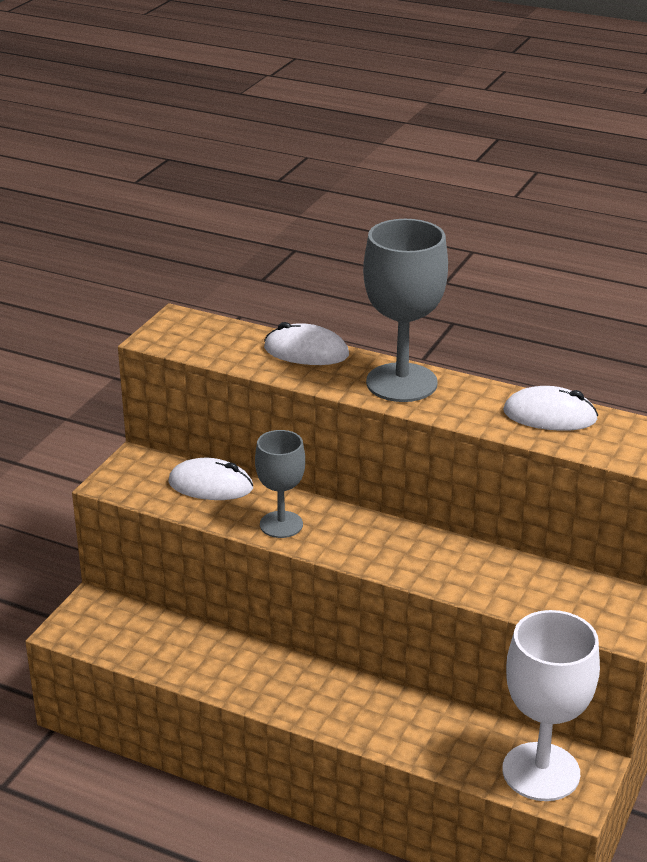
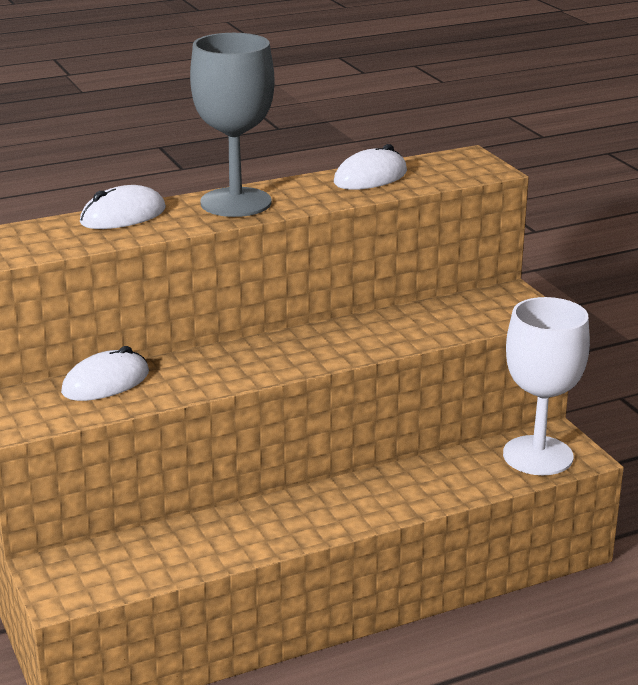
camera: 50 degrees left, 5 degrees down
(281, 524) = (212, 375): grey goblet -> none

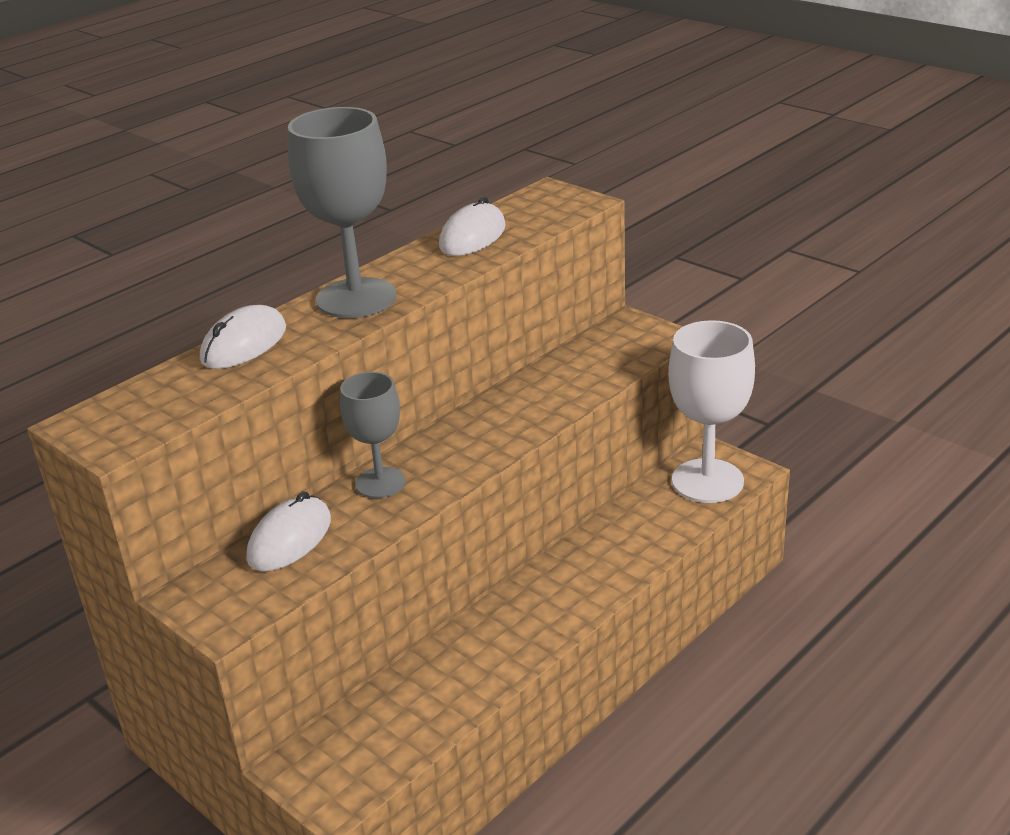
camera: 20 degrees left, 5 degrees up
(205, 361) = (380, 483): none -> grey goblet

